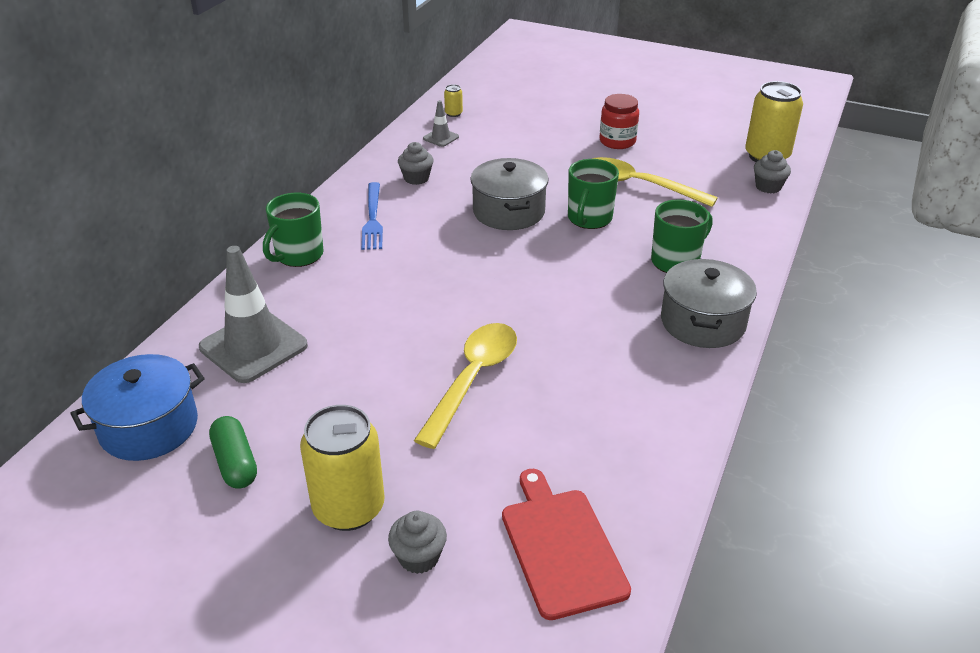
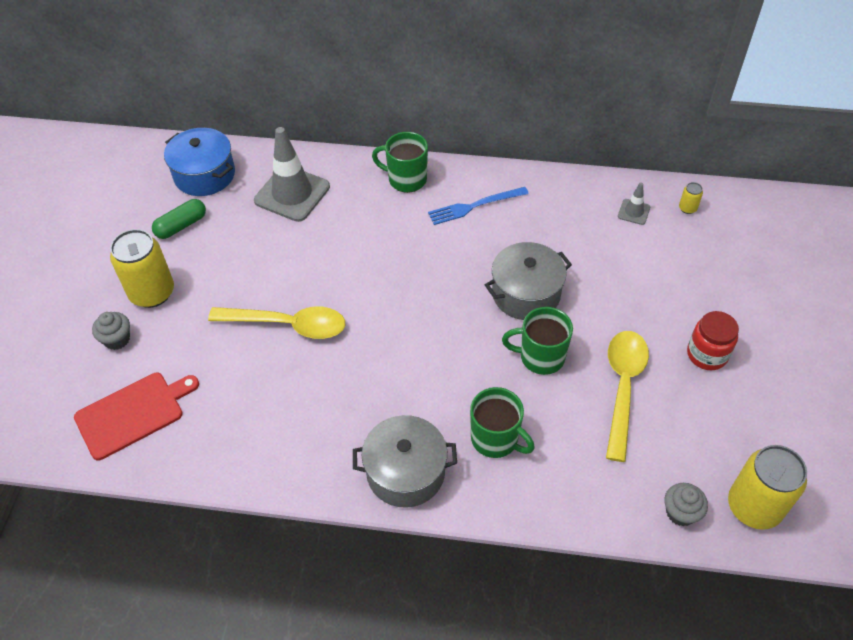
camera: 75 degrees right, 15 degrees up
(416, 178) = (551, 215): grey cupcake -> none

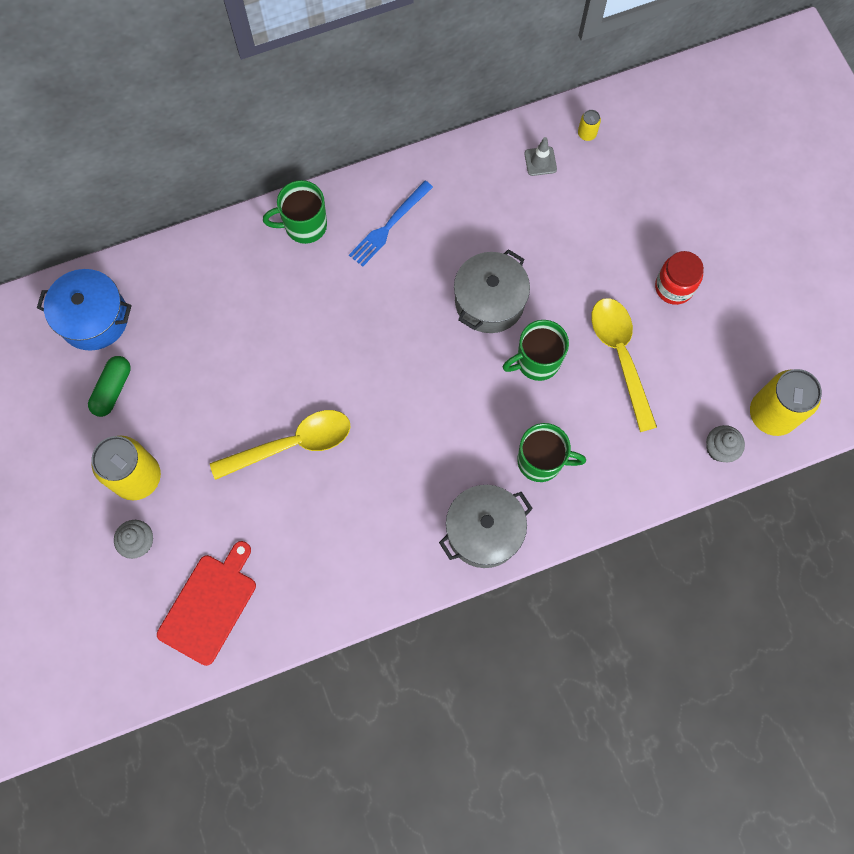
camera: 30 degrees left, 20 degrees up
(292, 194) = (200, 297): grey traffic cone -> none

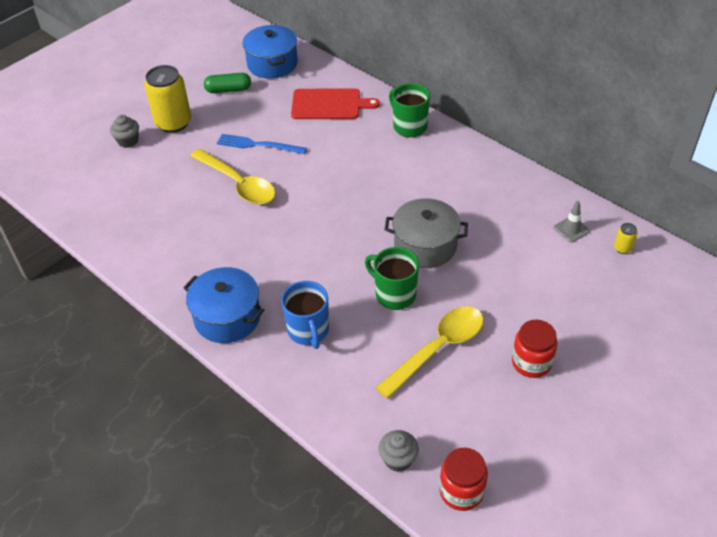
camera: 65 degrees right, 25 degrees down
(209, 605) = (98, 190): red cutting board -> red cutting board (329, 104)
(389, 226) = (444, 167): blue fork -> blue fork (258, 145)
(484, 531) = (227, 317): grey pot -> blue pot
(541, 461) = (308, 331): green mug -> blue mug
(772, 414) = (461, 491): yellow can -> red jar

